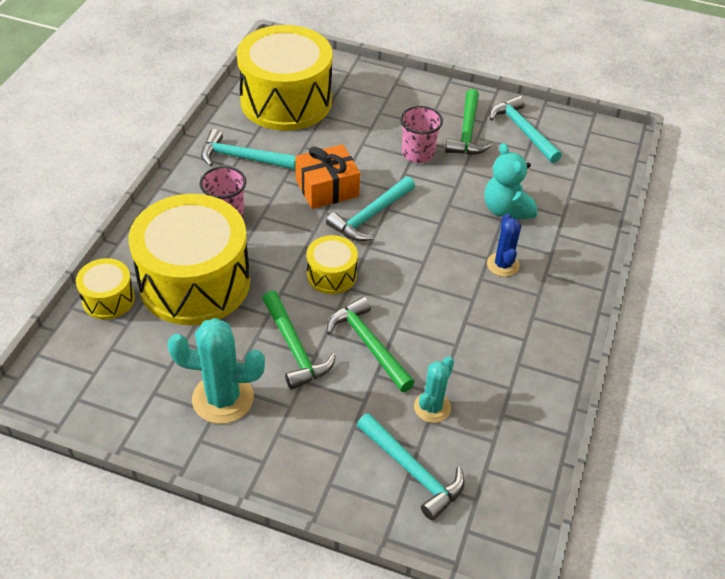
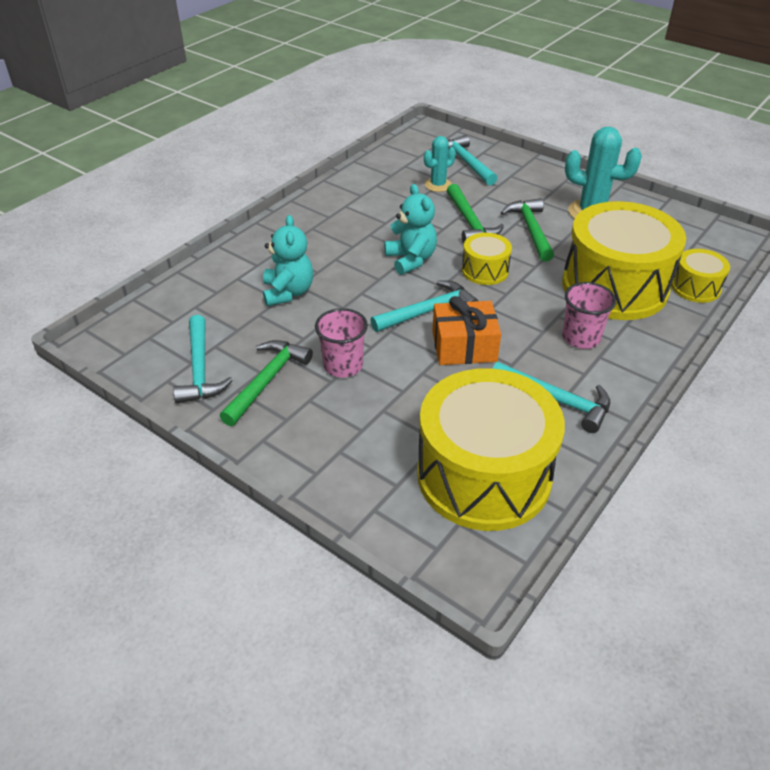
camera: 160 degrees left, 5 degrees down
(412, 273) = (411, 260): none -> turquoise teddy bear
(503, 265) = (326, 252): blue cactus -> none

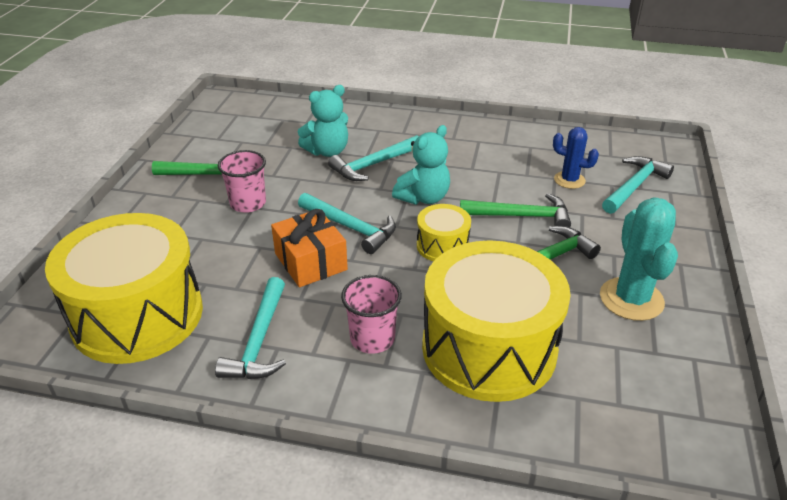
camera: 65 degrees right, 5 degrees down
(200, 369) = (212, 144): turquoise hammer -> turquoise hammer (374, 165)
(438, 185) = (569, 180): turquoise cactus -> blue cactus
(470, 222) = (521, 216): green hammer -> green hammer turned 135 degrees counterclockwise
(695, 287) = (547, 426): yellow drum -> none

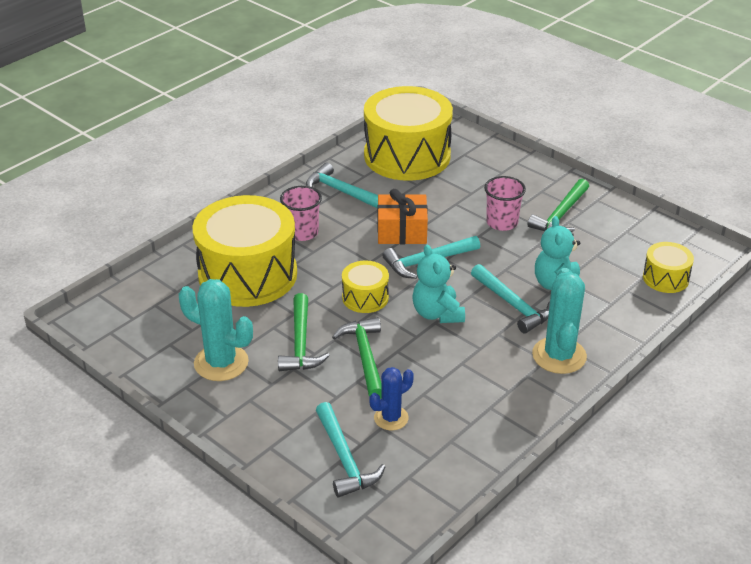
camera: 120 degrees right, 0 degrees up
(276, 110) = (665, 278): none -> yellow drum
(374, 165) = (513, 305): turquoise hammer -> turquoise hammer turned 150 degrees clockwise
(416, 131) = (559, 356): none -> turquoise cactus
(521, 216) = (365, 357): green hammer -> green hammer turned 135 degrees clockwise

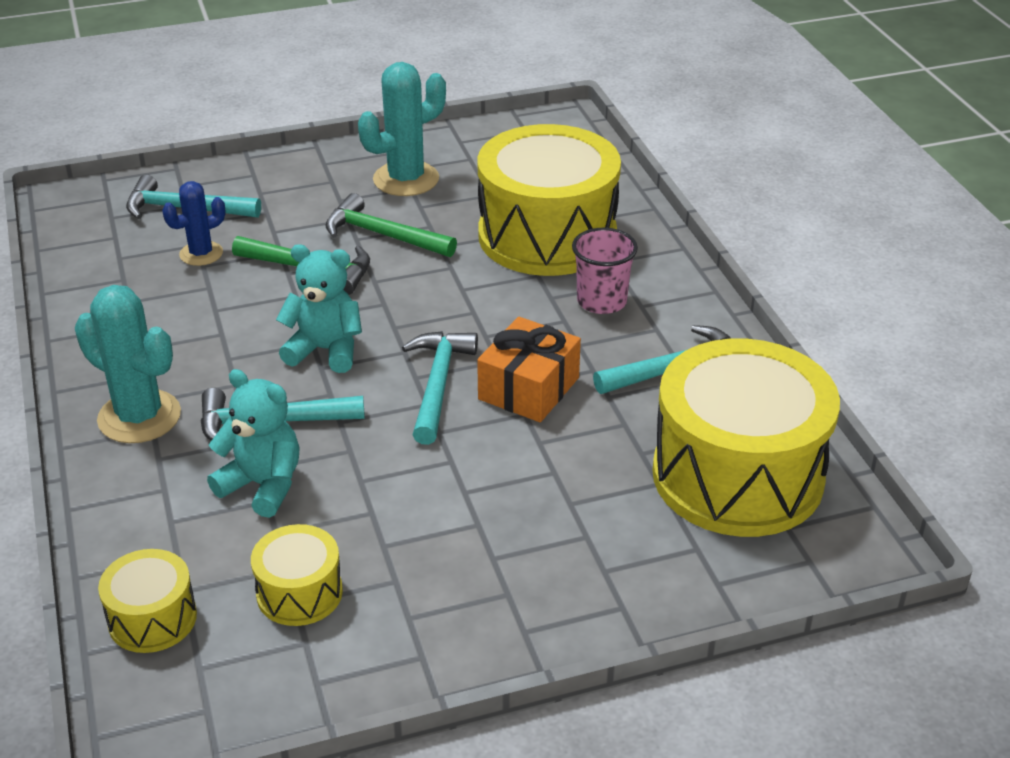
camera: 120 degrees right, 0 degrees up
(365, 297) = (415, 305): yellow drum -> yellow drum (299, 593)
(391, 418) = (201, 254): blue cactus -> blue cactus turned 60 degrees clockwise
(502, 222) = (461, 500): pink cup -> none
(561, 215) = (419, 581): green hammer -> none

